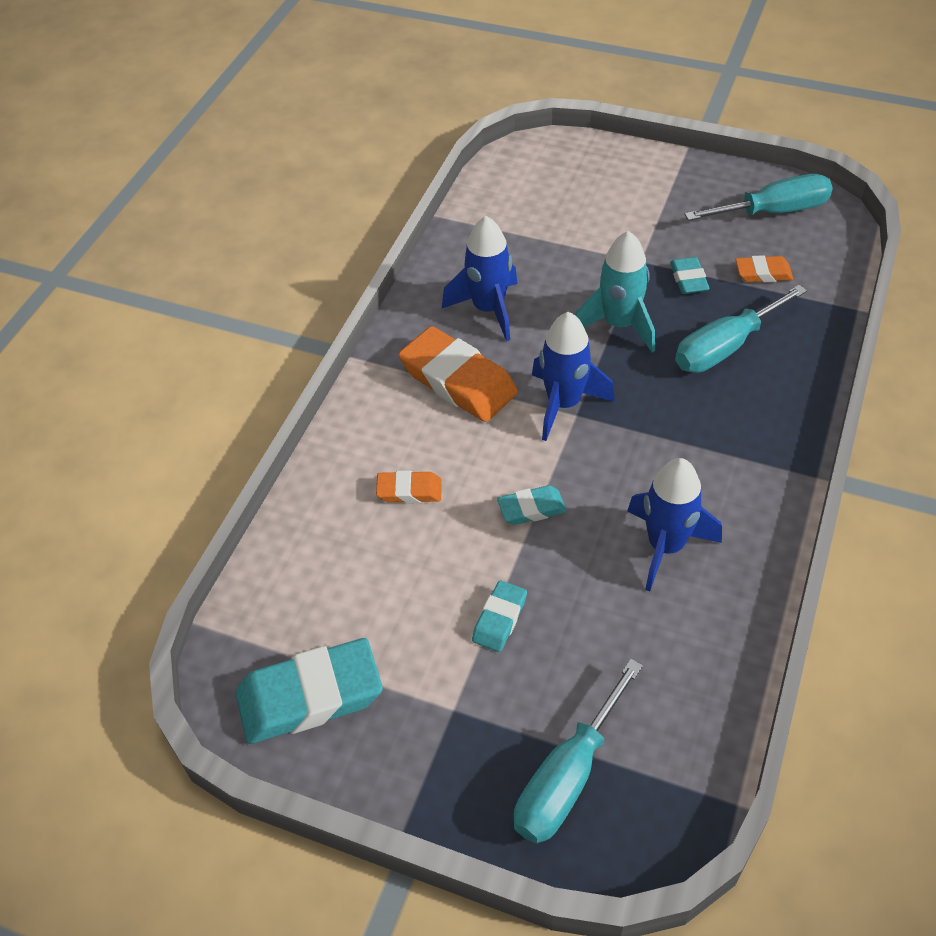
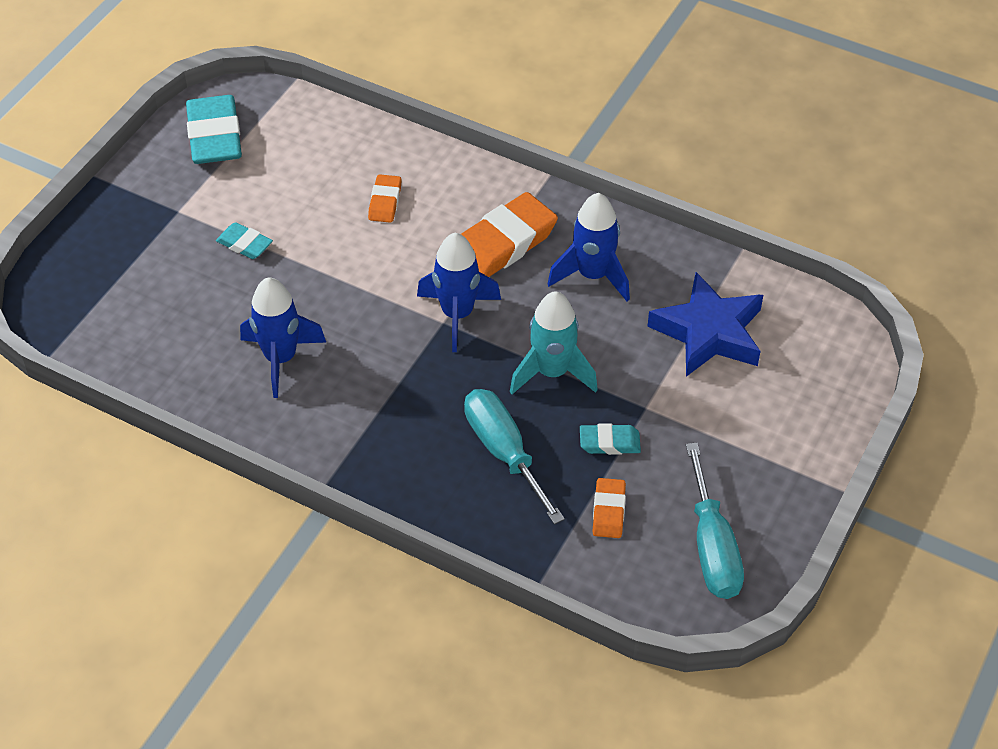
camera: 95 degrees right, 0 degrees up
(531, 508) = (345, 277): turquoise eraser -> none
(542, 229) = (709, 333): none -> blue star
(567, 777) = (103, 266): turquoise screwdriver -> none

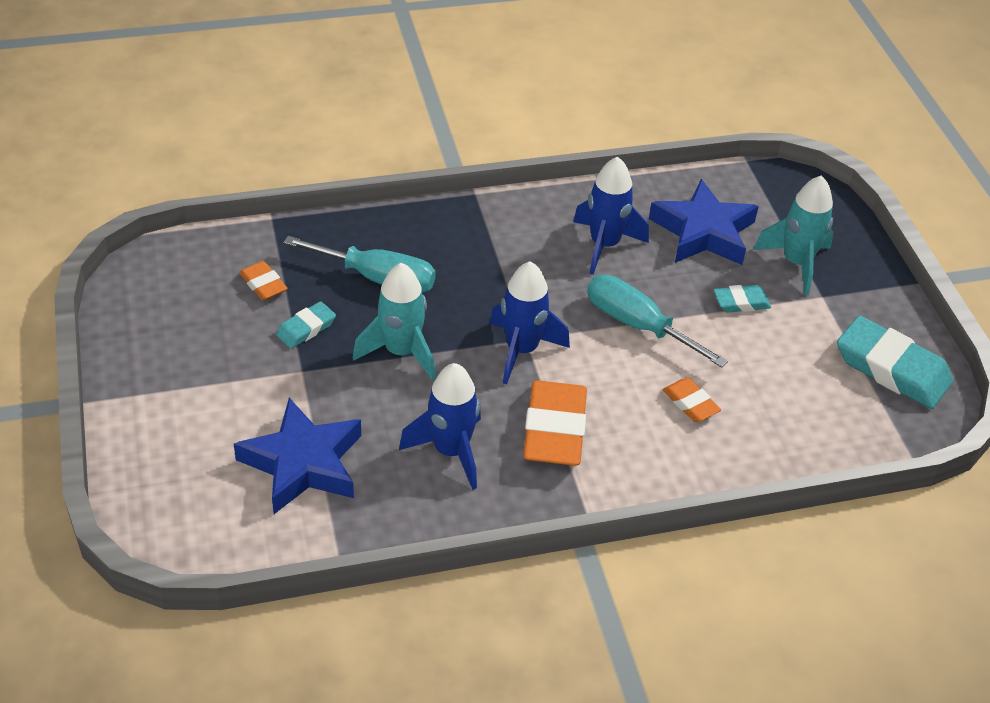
camera: 135 degrees right, 5 degrees down
(156, 245) = (796, 263): none -> turquoise rocket
(186, 317) = (703, 232): none -> blue star
(712, 547) = (165, 304): turquoise screwdriver -> turquoise screwdriver (637, 325)

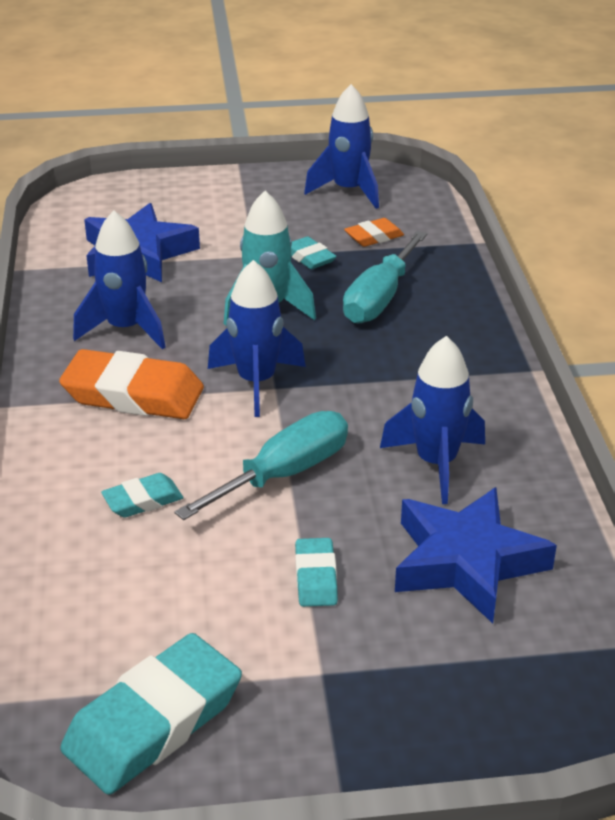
camera: 100 degrees right, 10 degrees down
(163, 305) = (348, 191): none -> blue rocket
(690, 403) = (143, 500): orange eraser -> turquoise eraser
(796, 263) = (397, 655): turquoise rocket -> none

